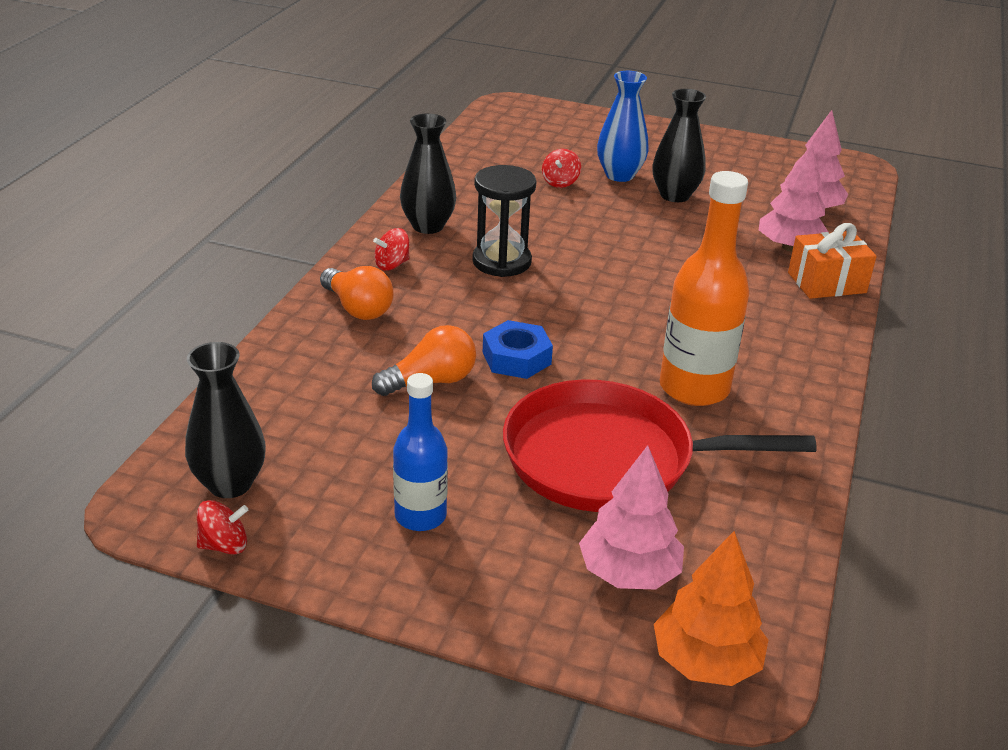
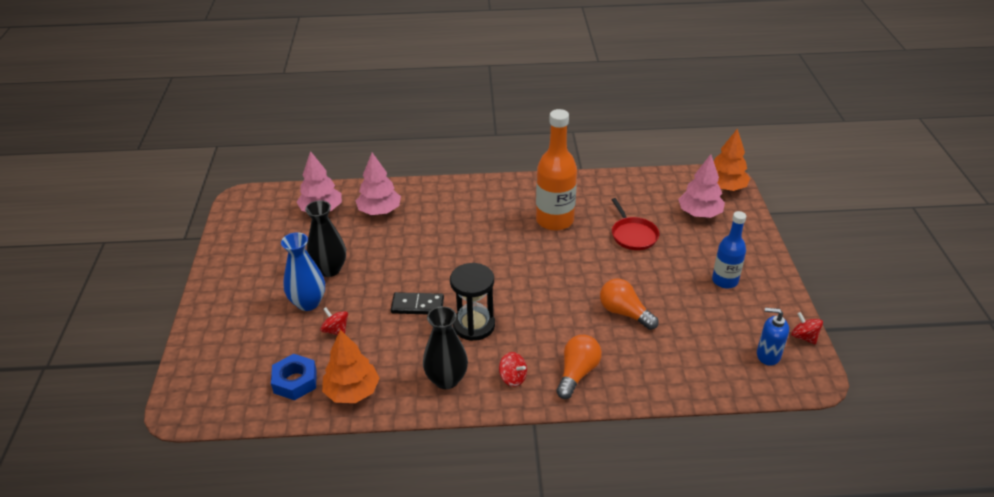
camera: 110 degrees left, 5 degrees up
(230, 484) = (768, 355): black vase -> blue soap dispenser
(458, 176) = (352, 392): none -> orange tree
(516, 358) = (576, 287): blue nut -> blue nut (295, 381)
(560, 182) = (336, 330): red spinning top -> red spinning top turned 135 degrees counterclockwise
(567, 234) = (417, 305): none -> black domino
(609, 458) = (633, 235): red pan -> red pan, size x0.50
(826, 283) = (415, 193): orange gift -> none

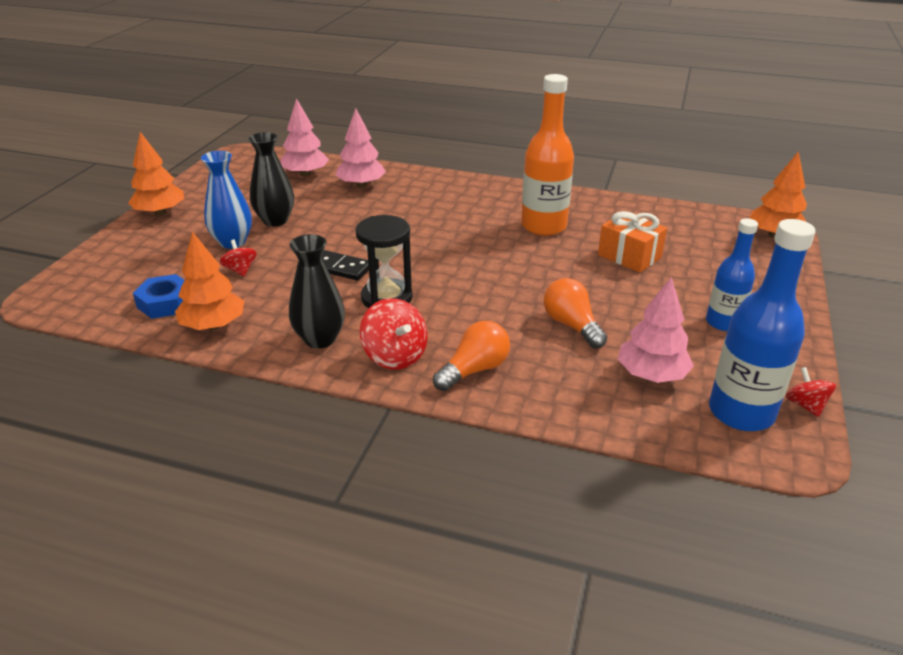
camera: 20 degrees right, 5 degrees down
(217, 287) = (160, 212): none -> orange tree
(513, 378) = (395, 356): red spinning top -> red spinning top, size x1.63
(633, 235) = (629, 256): red pan -> orange gift
(699, 213) = (726, 253): pink tree -> pink tree (651, 375)
(768, 355) = (741, 412): blue soap dispenser -> blue bottle

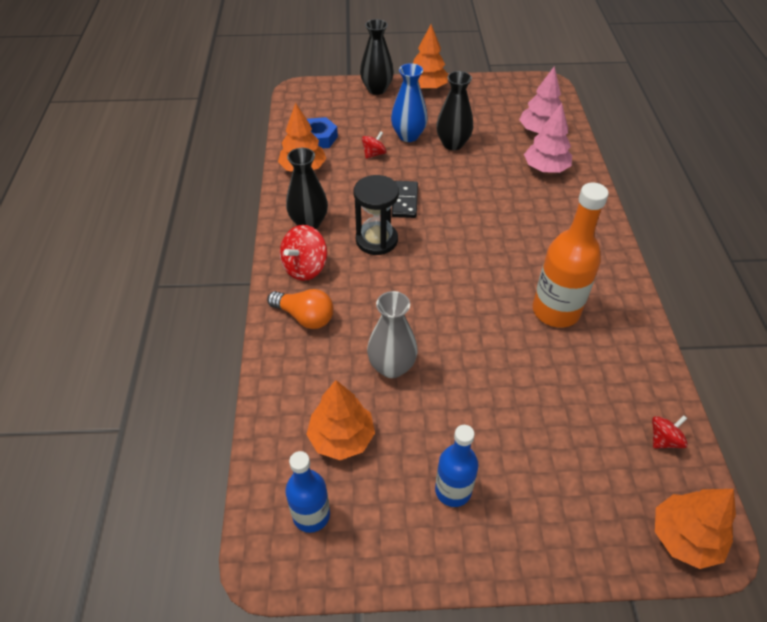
camera: 70 degrees right, 15 degrees up
(120, 243) = (377, 89): none -> black vase
(572, 325) = (392, 367): orange light bulb -> grey vase
(629, 256) = (539, 392): orange gift -> none
(651, 375) = (341, 437): pink tree -> orange tree
(741, 412) = (311, 515): blue bottle -> blue bottle, size x0.63
(805, 405) = (340, 573): red spinning top -> red spinning top (664, 440)

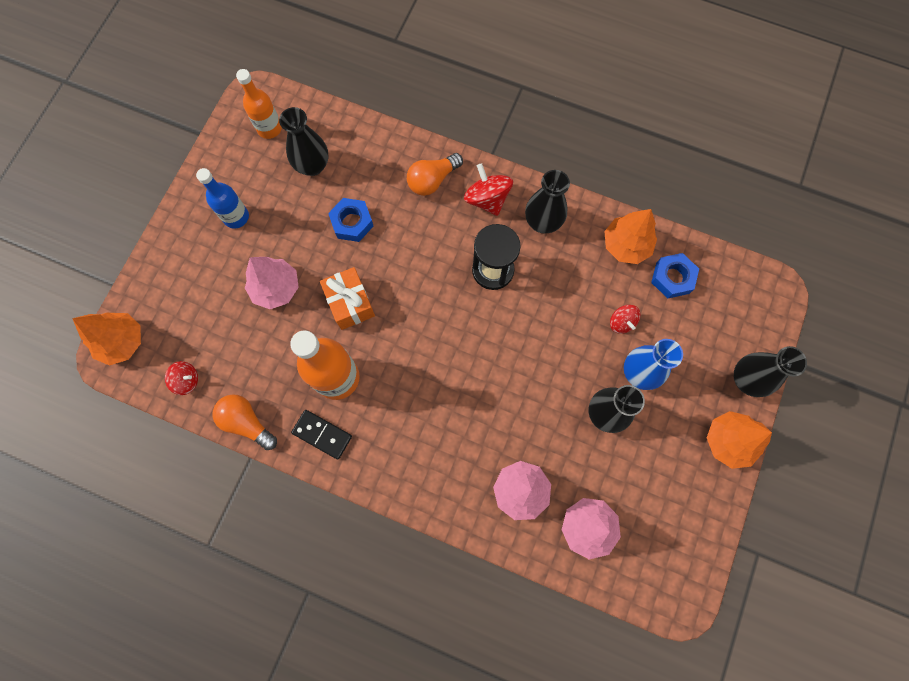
camera: 115 degrees right, 25 degrees up
(311, 515) = (269, 128): blue bottle -> orange bottle
(341, 437) = (312, 166): orange tree -> black vase
(392, 367) = (352, 222): grey vase -> blue nut
(405, 201) = (534, 319): black domino -> black domino (322, 434)
(479, 331) = (350, 303): none -> orange gift
(508, 404) = (276, 288): none -> pink tree
(653, 363) = (247, 422): none -> orange light bulb
(664, 440) = (187, 380): red spinning top -> red spinning top turned 75 degrees counterclockwise

